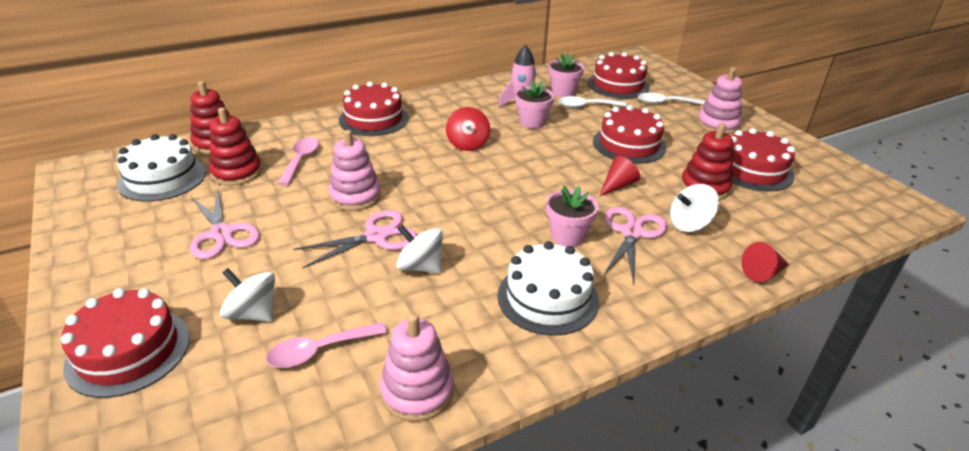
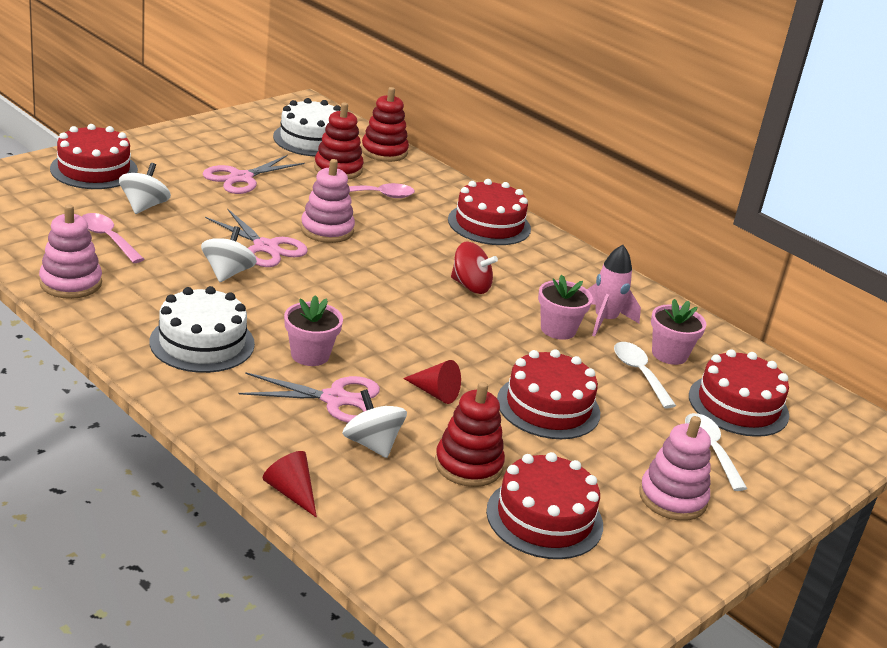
camera: 70 degrees right, 5 degrees down
(467, 144) = (470, 286): red spinning top -> red spinning top turned 135 degrees counterclockwise

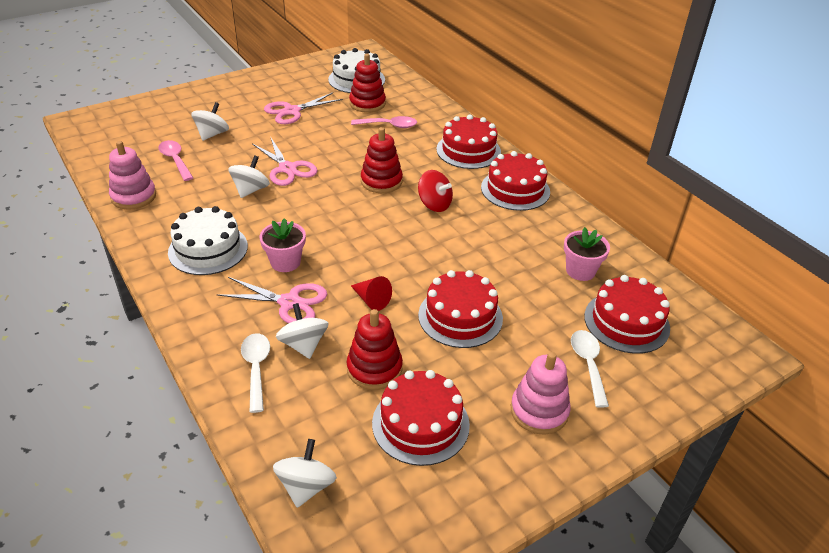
camera: 15 degrees right, 10 degrees up
(94, 169) = (189, 105): red cake -> red cake (515, 189)
(291, 492) = (223, 386): red cone -> none
(327, 230) = (339, 154): pink stacking toy -> none
(384, 151) = (408, 89): red stacking toy -> red stacking toy (381, 181)
(437, 588) = (306, 486): none -> white spinning top
(558, 329) = (493, 245): pink flower pot -> none
(605, 320) = (535, 238): pink rocket -> none
(639, 373) = (548, 288): white spoon -> white spoon (256, 368)

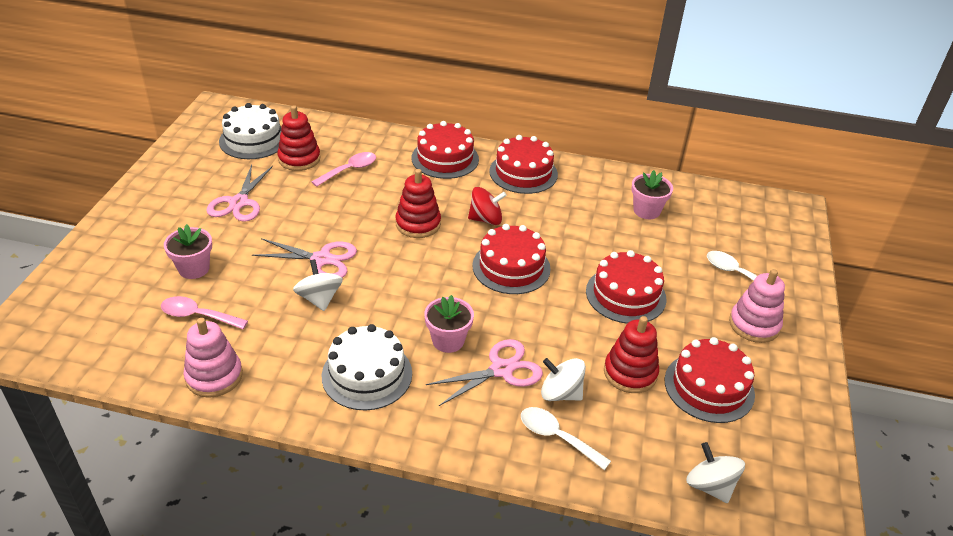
camera: 45 degrees left, 0 degrees up
(212, 134) = (194, 268): white spinning top -> pink flower pot
(371, 300) = (554, 325): red cone -> none
(626, 322) = (717, 230): red cake -> red cake (511, 267)

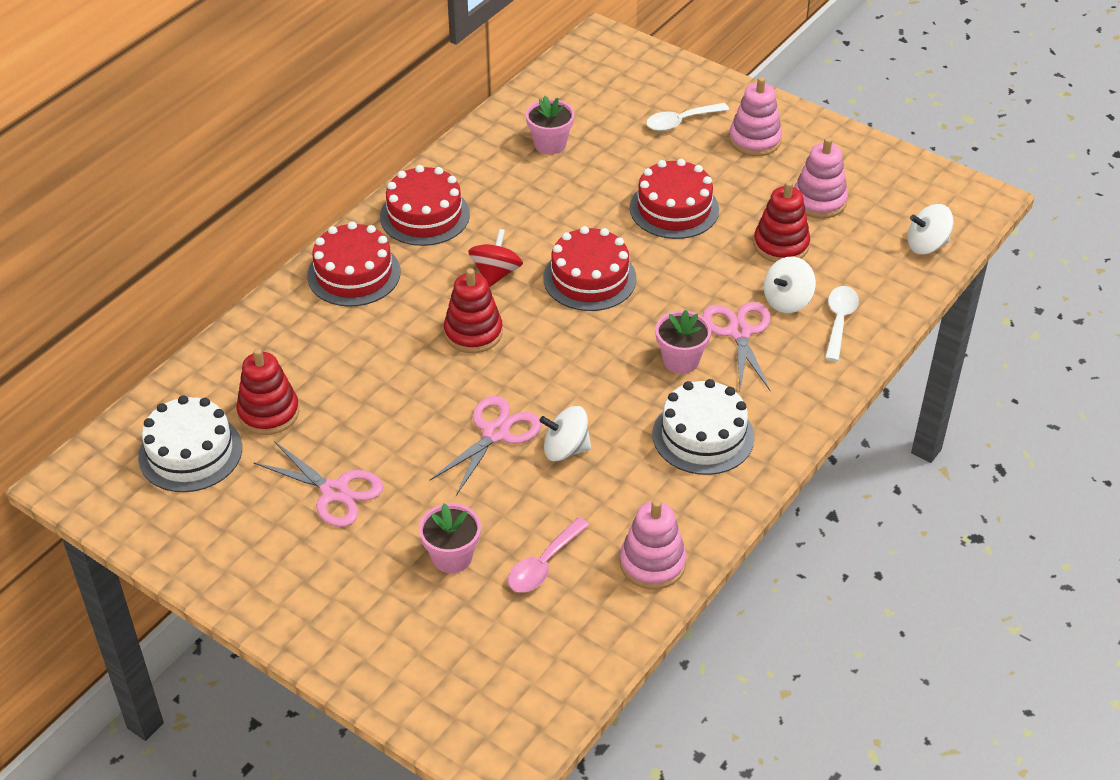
camera: 65 degrees left, 5 degrees up
(349, 170) = (325, 368): pink spoon -> none
(557, 437) = (839, 321): white spoon -> white spoon turned 135 degrees clockwise
(709, 387) = (819, 201): red cake -> pink stacking toy

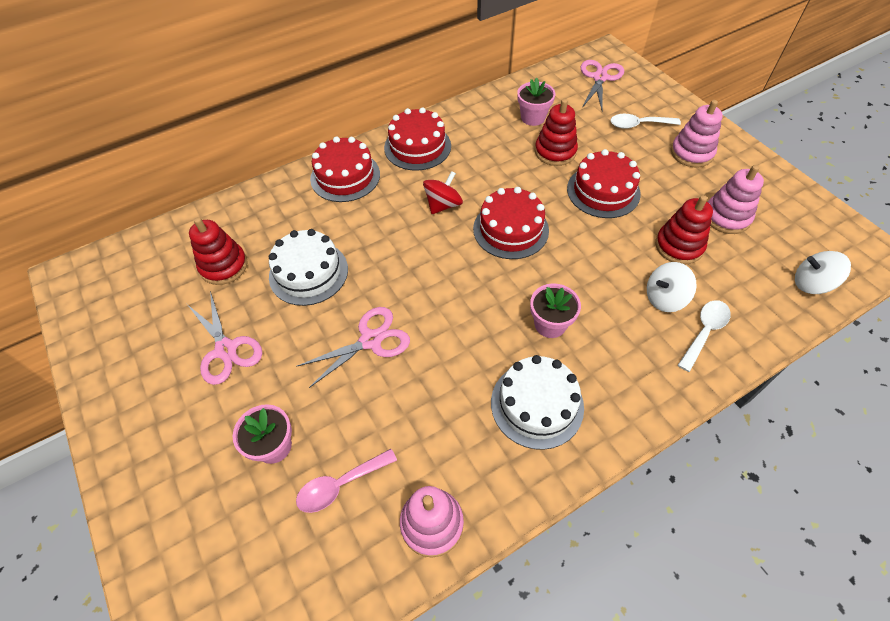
camera: 25 degrees right, 10 degrees up
(190, 452) = (154, 280): white cake -> white cake (308, 272)
(473, 333) = (401, 248): red stacking toy -> red stacking toy (555, 152)
(565, 449) = (416, 375): white spinning top -> none
(739, 332) = (611, 314): pink scissors -> pink scissors (600, 78)

